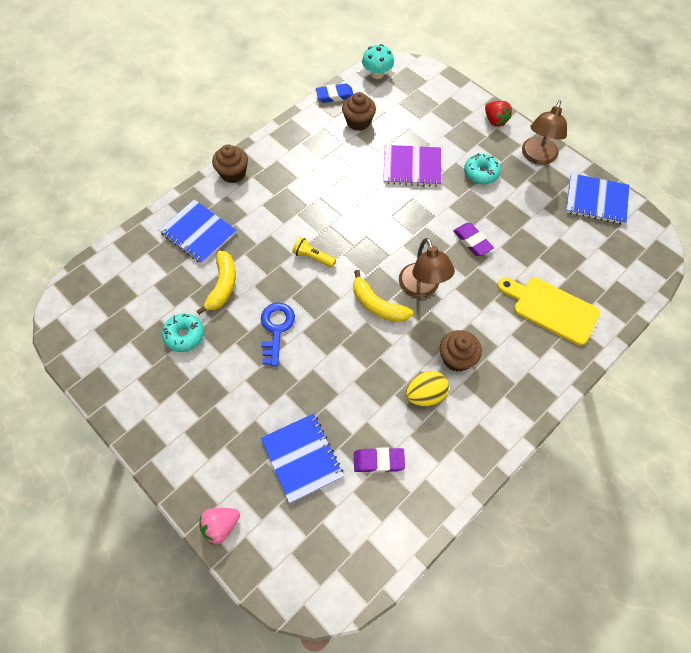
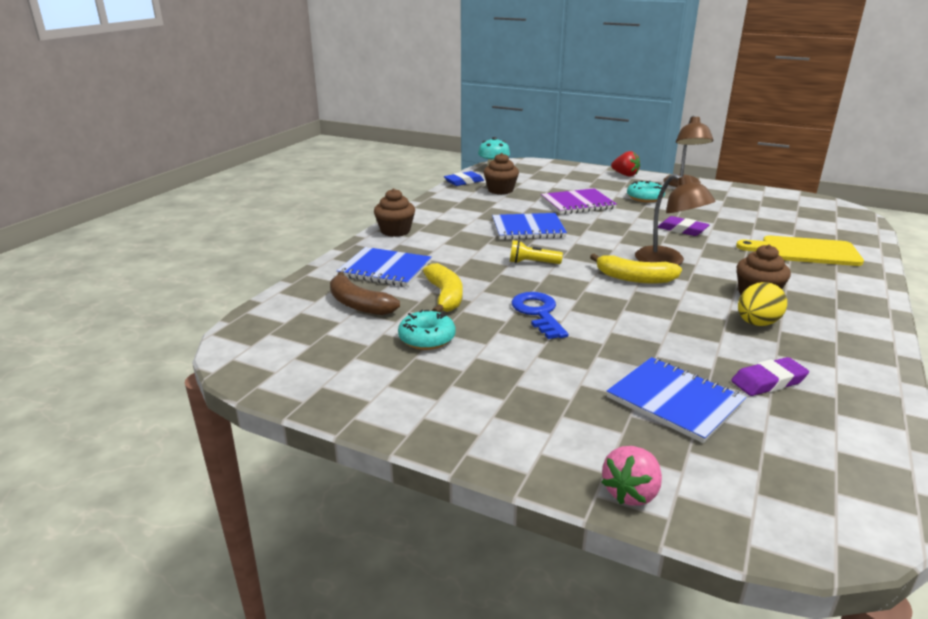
camera: 20 degrees left, 35 degrees down
(158, 277) = (358, 305): none -> brown banana
(596, 200) = (761, 196): blue notebook -> blue notebook (528, 228)

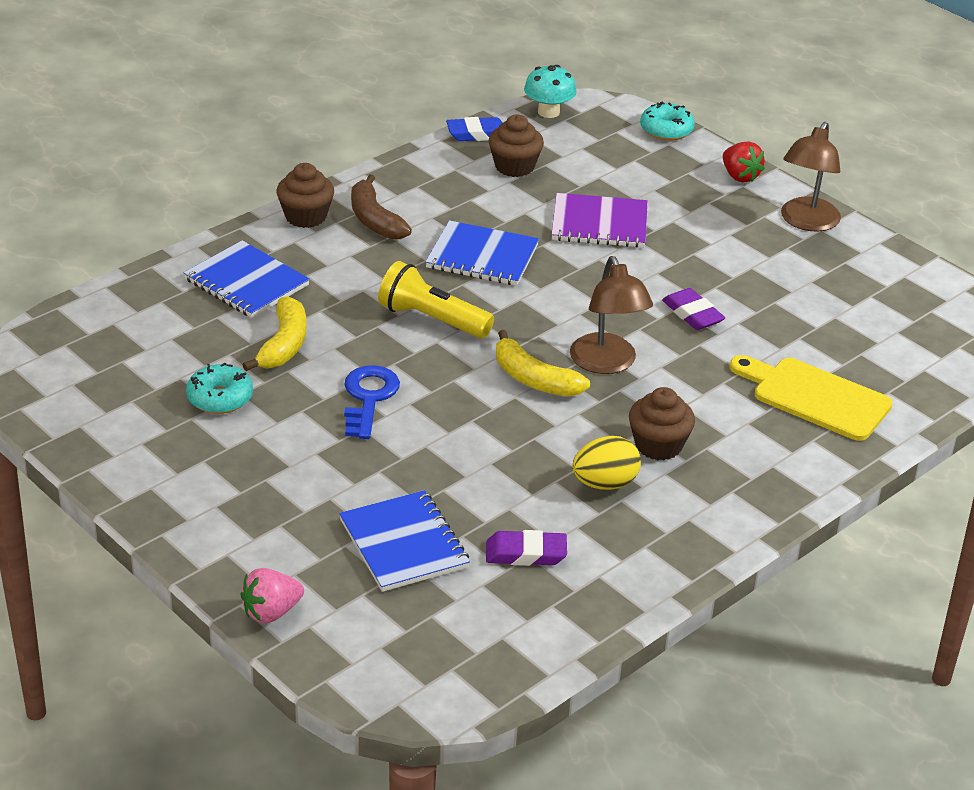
camera: 20 degrees right, 10 degrees up
(358, 305) = (180, 330): brown banana -> brown banana (374, 220)
(532, 263) = (432, 319): yellow flashlight -> yellow flashlight, size x1.64
(645, 198) = (712, 236): turquoise donut -> turquoise donut (666, 130)

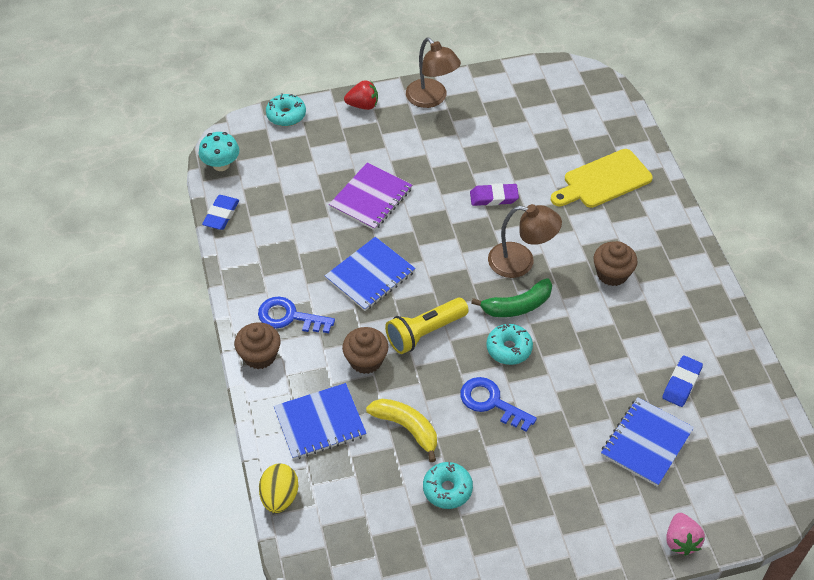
camera: 60 degrees left, 15 degrees up
(374, 220) = (289, 317): brown banana -> blue key
(403, 544) = (646, 443): blue notebook -> blue notebook turned 60 degrees counterclockwise
(461, 390) = (509, 348): none -> turquoise donut
(514, 167) = (275, 212): brown cupcake -> brown cupcake (366, 360)
(526, 553) = (681, 383): purple eraser -> blue eraser
(534, 379) = (517, 306): yellow banana -> green banana
(604, 483) = (635, 316): yellow egg -> yellow egg (279, 497)

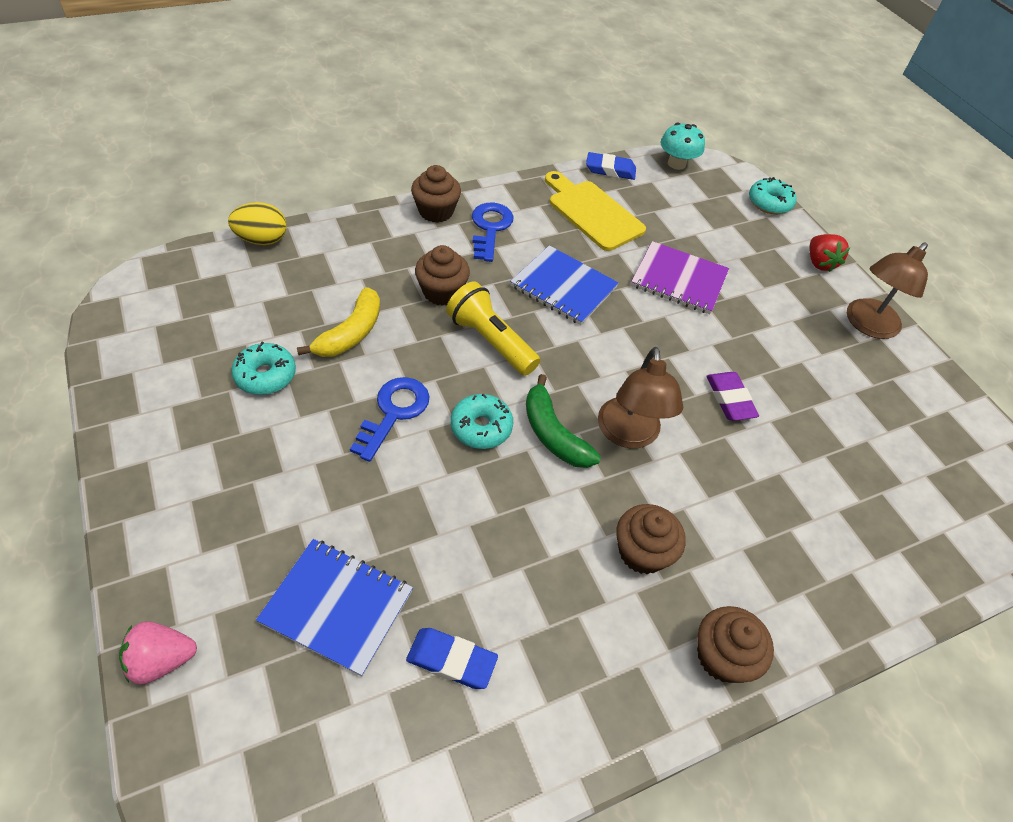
camera: 75 degrees right, 0 degrees up
(320, 423) = (355, 262): blue notebook -> none
(603, 180) = (821, 536): yellow cutting board -> yellow cutting board (592, 213)
(679, 250) = (722, 656): none -> brown cupcake

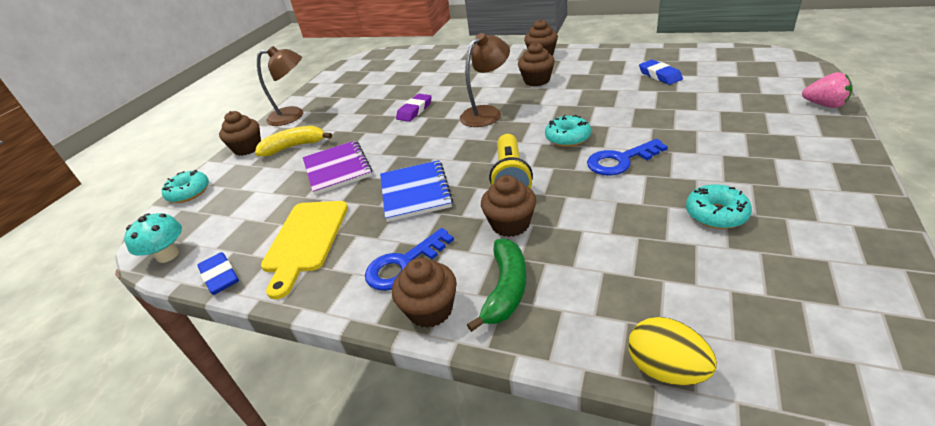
camera: 125 degrees left, 15 degrees down
(337, 607) = (710, 99): blue notebook -> none
(351, 333) = (618, 220): yellow banana -> yellow banana (294, 147)
(553, 434) = (527, 124): green banana -> green banana (506, 289)
(819, 263) = (248, 148): red strawberry -> brown cupcake

